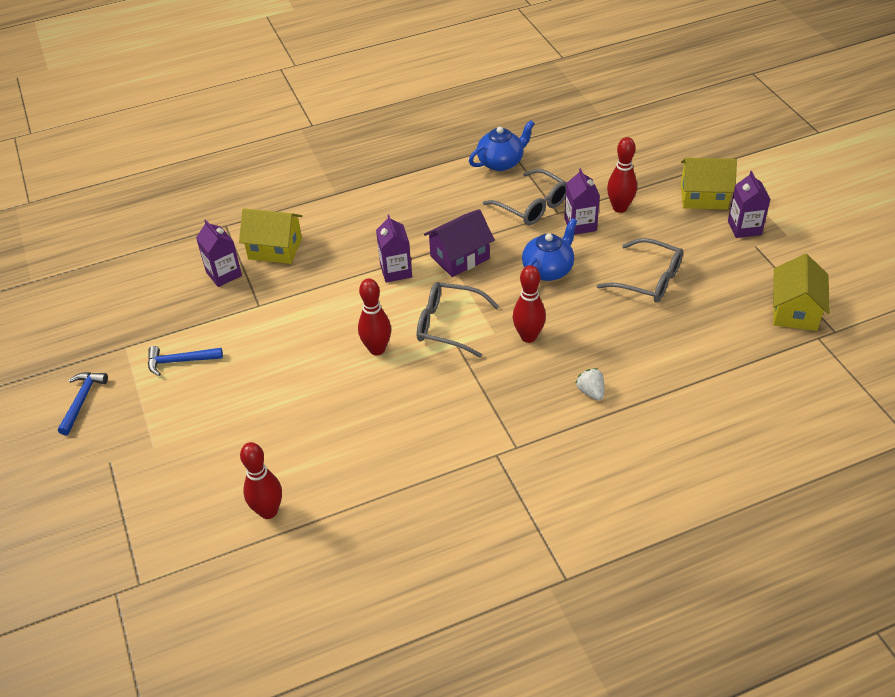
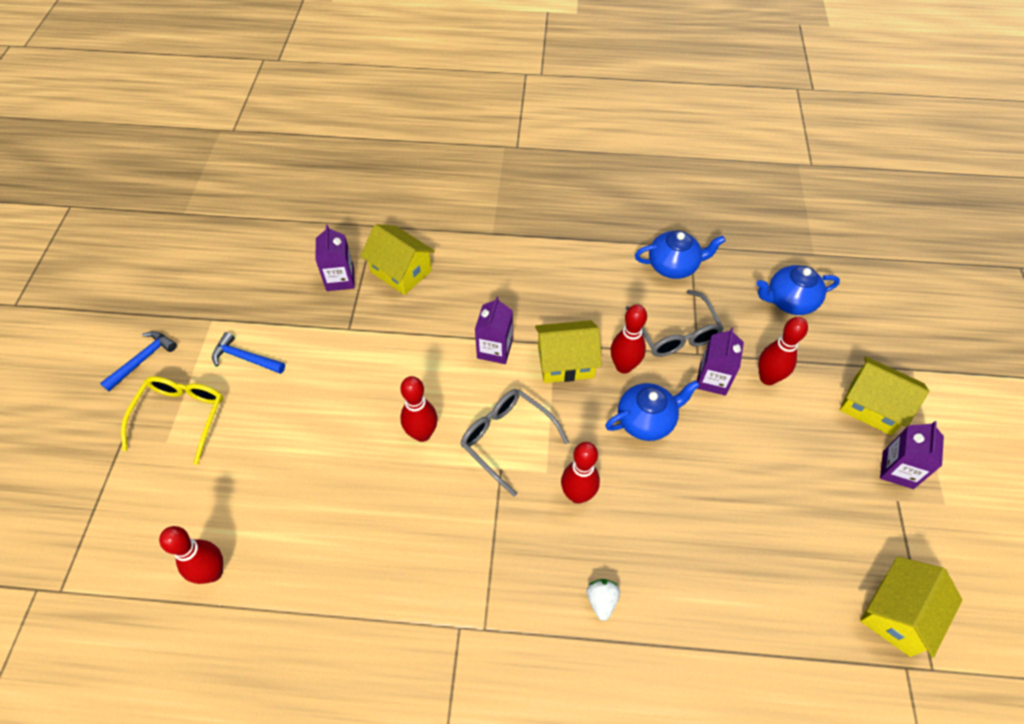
camera: 25 degrees right, 10 degrees up
(153, 424) = (181, 416): none -> yellow glasses
(459, 257) = (565, 362): purple house -> yellow house
(507, 242) = (623, 366): none -> red bowling pin
(604, 153) = (789, 301): none -> blue teapot
(648, 280) = (747, 486): grey glasses -> none

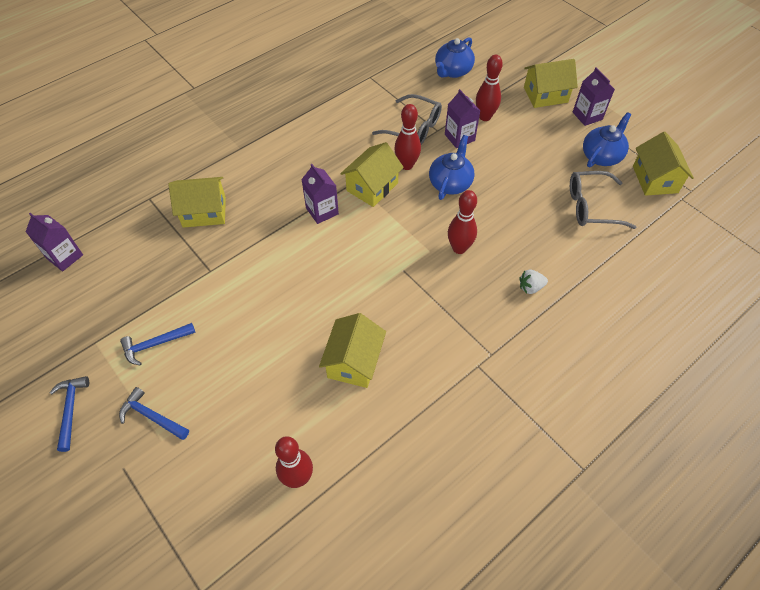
camera: 45 degrees left, 0 degrees up
(181, 416) = (152, 416): yellow glasses -> blue hammer
(340, 279) = (165, 247): purple carton -> purple carton (65, 257)
(363, 515) = (354, 361): none -> yellow house
(422, 434) = (334, 290): red bowling pin -> none
(507, 439) = (388, 252): grey glasses -> grey glasses (591, 206)
(601, 601) = (530, 287): white strawberry -> white strawberry turned 60 degrees counterclockwise
(673, 266) = (372, 93): blue teapot -> blue teapot (601, 156)

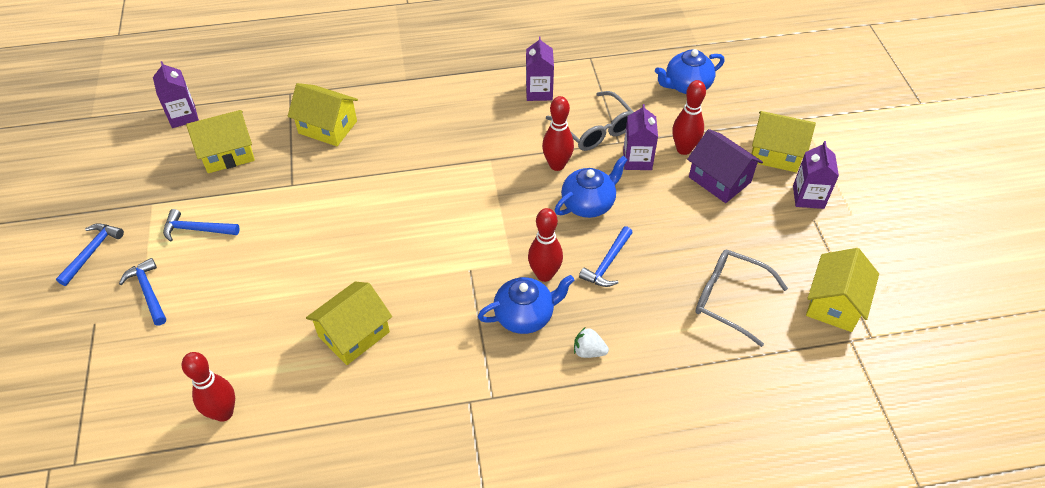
camera: 30 degrees right, 5 degrees down
(322, 211) = (436, 174): purple carton -> purple carton (539, 92)
(372, 187) = (504, 172): yellow house -> yellow house (228, 153)
(496, 219) = (608, 263): none -> blue hammer
(524, 128) = (719, 179): none -> purple house
(601, 156) = (788, 249): blue teapot -> blue teapot (525, 315)

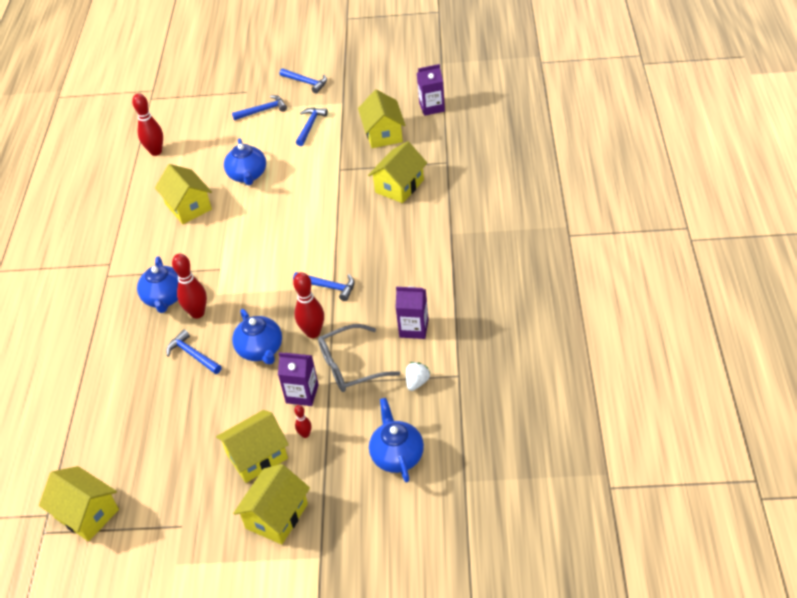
camera: 105 degrees right, 5 degrees down
(294, 278) = (248, 175): none -> blue teapot
(490, 163) = (328, 287): none -> blue hammer
(588, 351) = (118, 332): white strawberry -> white strawberry (417, 382)
(684, 149) = (305, 434): red bowling pin -> red bowling pin, size x0.52
(719, 179) = (257, 456): purple house -> yellow house
(729, 299) = (124, 434): grey glasses -> none
(808, 197) = (211, 529): purple carton -> none

